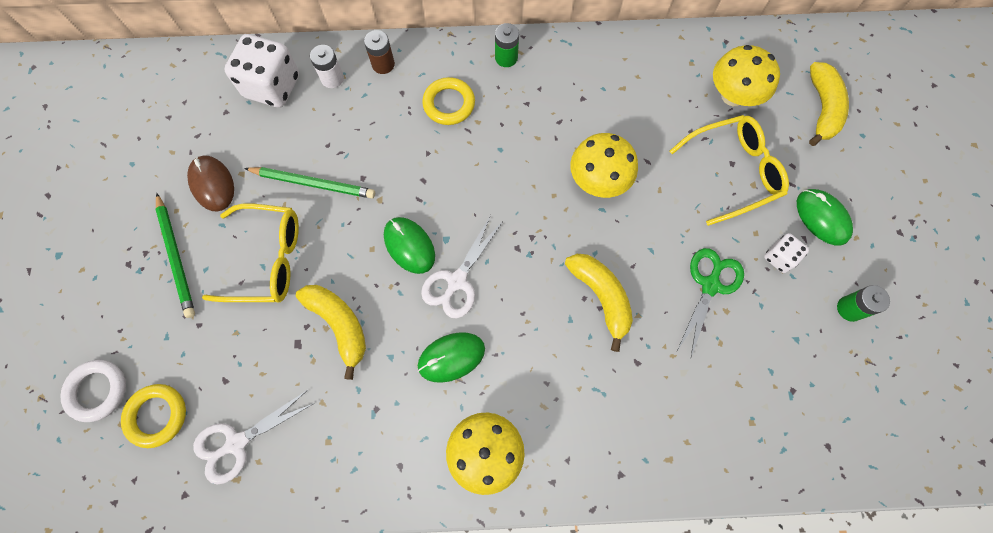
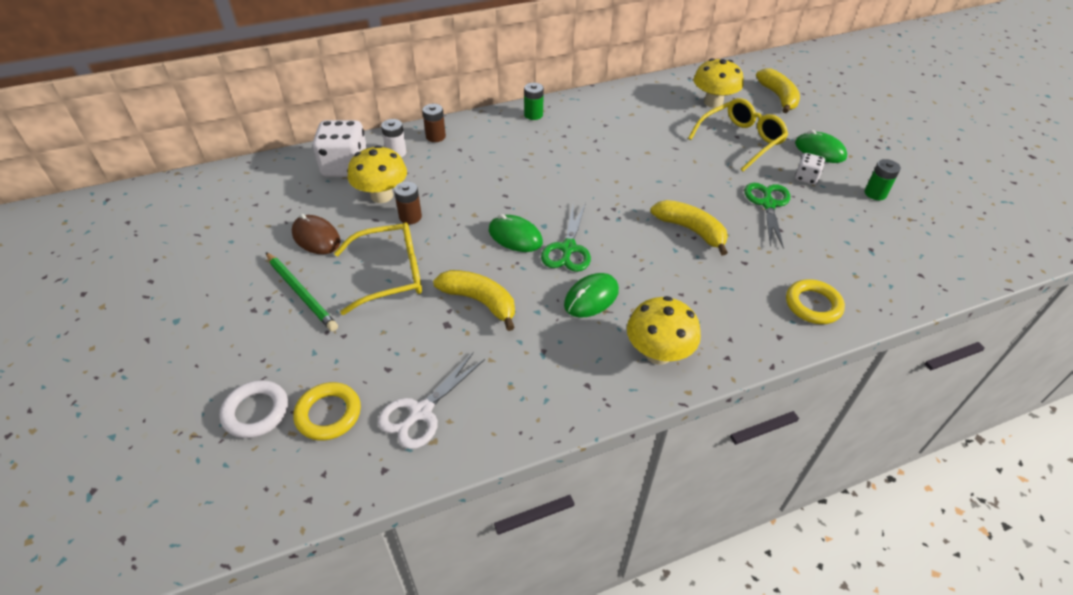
camera: 20 degrees left, 25 degrees down
(313, 183) = (410, 217): green pencil -> brown battery
(449, 104) = (502, 148): yellow ring -> yellow ring (813, 305)
(456, 281) = (568, 248): white scissors -> green scissors
(598, 180) = (645, 165): yellow mushroom -> yellow mushroom (382, 196)

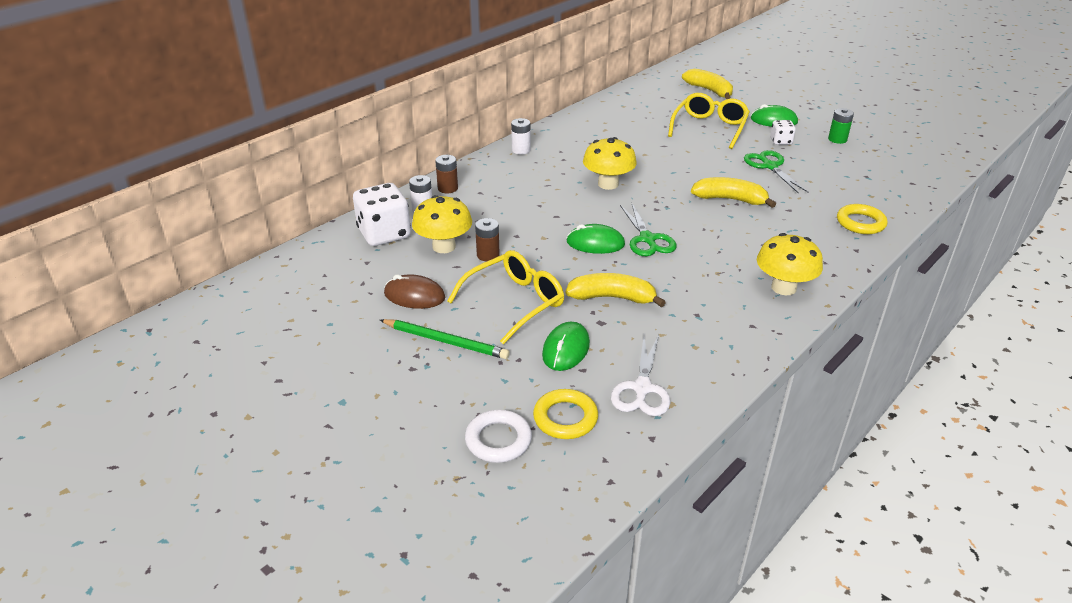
camera: 25 degrees left, 10 degrees down
(533, 115) = (521, 150): green battery -> white battery
(591, 298) = (699, 267): green mouse -> green mouse (566, 349)
(713, 102) = (663, 106): yellow mushroom -> yellow mushroom (608, 184)

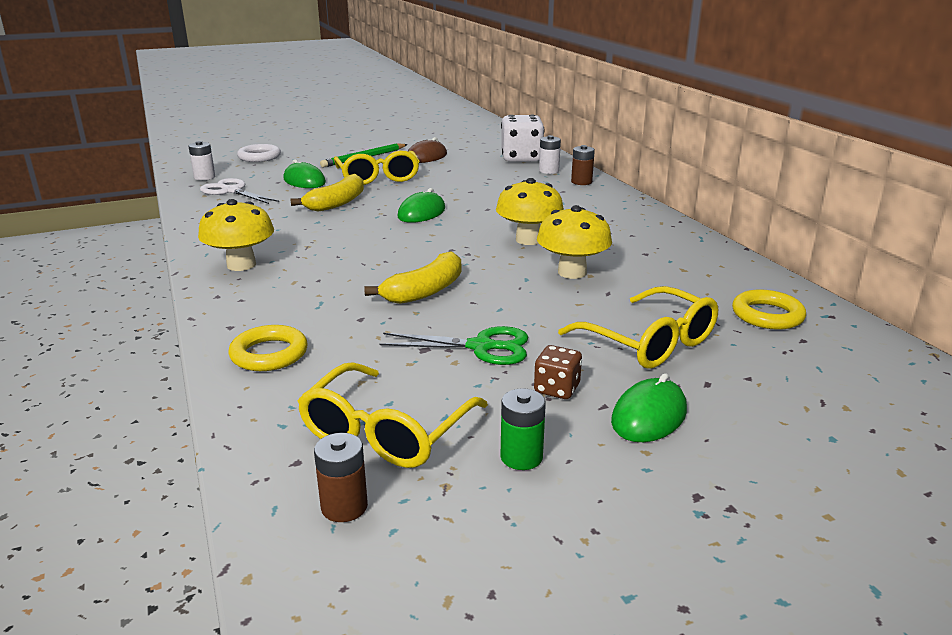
camera: 115 degrees right, 10 degrees down
(444, 246) = (481, 170): yellow mushroom -> yellow mushroom (572, 272)
(488, 255) = (451, 179): brown battery -> brown battery (344, 507)
(521, 150) = (647, 218): white battery -> white battery (204, 177)
(565, 418) = (246, 171): yellow ring -> yellow ring (767, 315)
(647, 239) = (400, 232): green scissors -> none
(709, 90) = (829, 396): yellow banana -> none
(780, 141) = (557, 389): white dice -> brown dice
(865, 170) = (387, 431): none -> yellow glasses

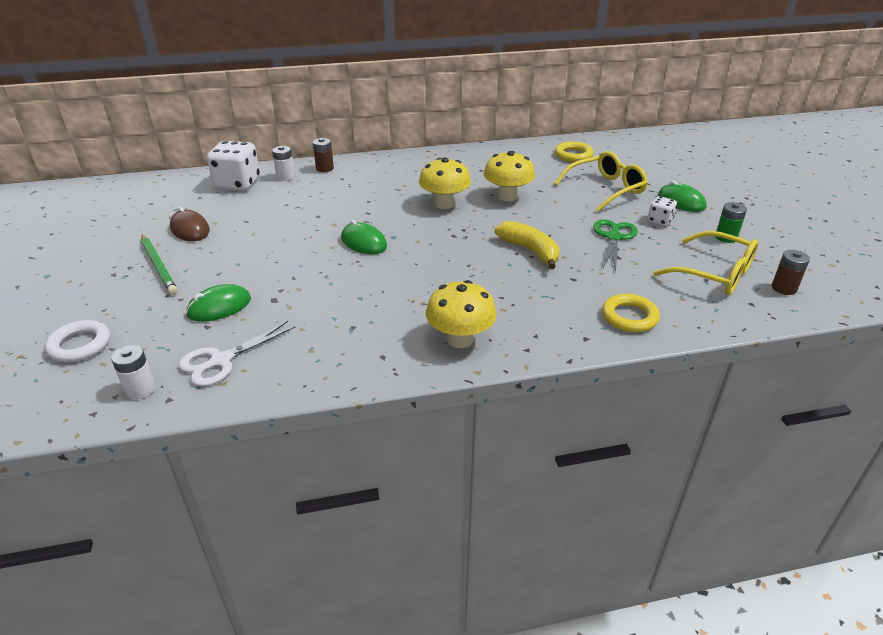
camera: 80 degrees left, 10 degrees up
(337, 203) = (311, 286): yellow banana -> none
(378, 177) = (240, 260): yellow glasses -> none
(557, 389) = (659, 221): brown dice -> white dice

